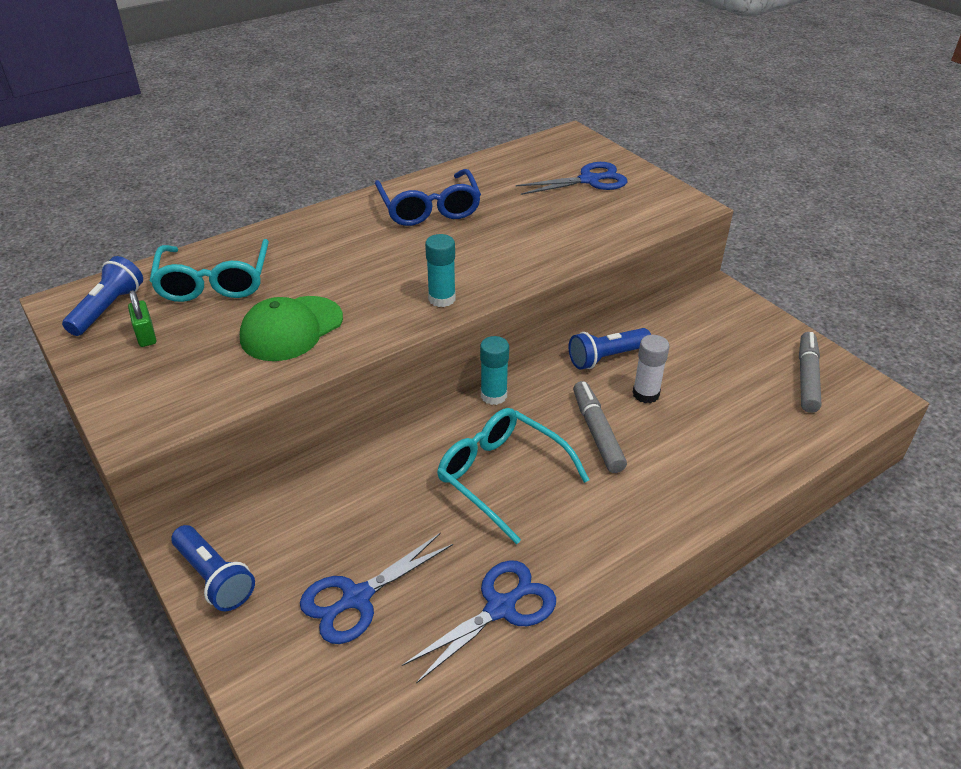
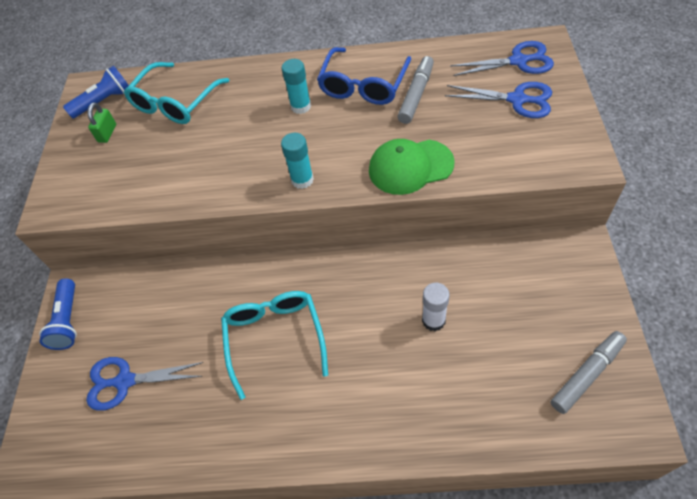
camera: 40 degrees right, 15 degrees up
(291, 329) = (188, 164): green cap -> green cap (410, 167)
(493, 395) = (322, 266): turquoise glue stick -> turquoise glue stick (301, 106)
(501, 608) = (195, 442): blue scissors -> blue scissors (518, 61)
(597, 432) = (368, 336): grey marker -> grey marker (416, 95)
(606, 357) = (431, 271): blue flashlight -> none

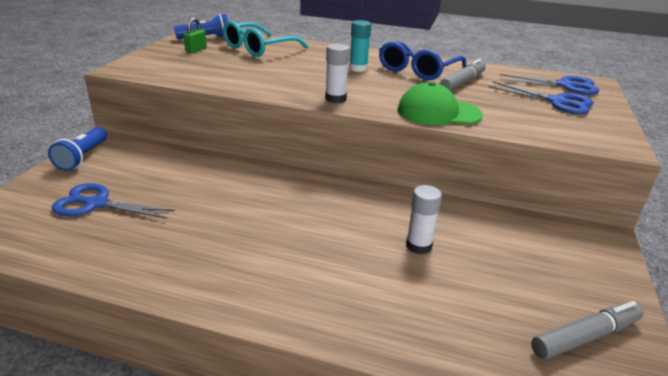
camera: 10 degrees right, 25 degrees down
(275, 338) = (252, 215): turquoise glasses -> none
(302, 180) = (335, 98): turquoise glue stick -> white glue stick

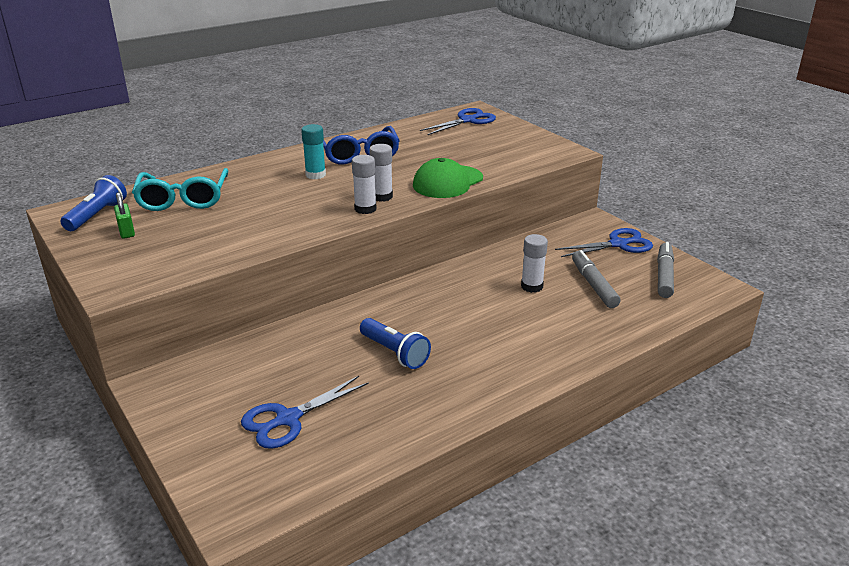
camera: 50 degrees left, 0 degrees up
(83, 157) = (172, 406): blue flashlight -> blue flashlight (395, 353)
(366, 98) = (382, 196): none -> white glue stick
(462, 82) = (409, 149): grey marker -> grey marker (593, 285)
(557, 102) = (488, 137): blue scissors -> blue scissors (618, 244)

